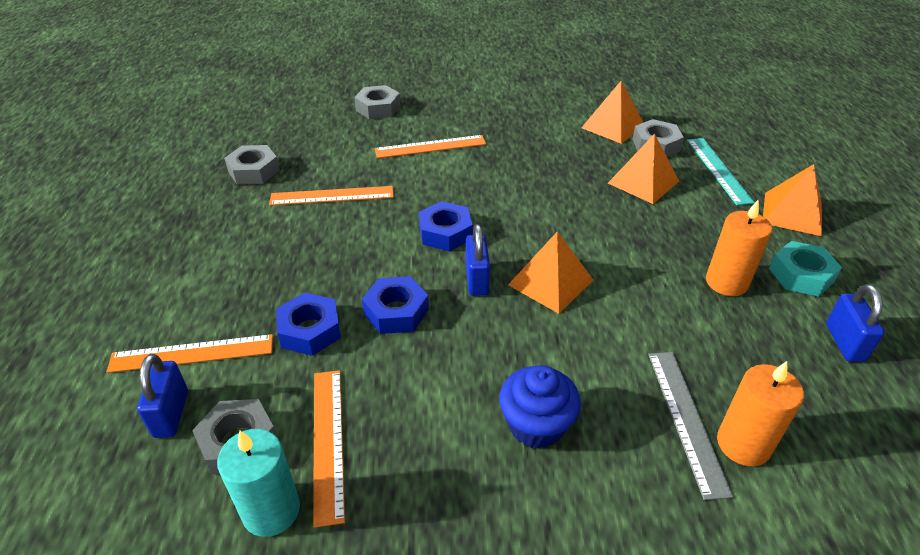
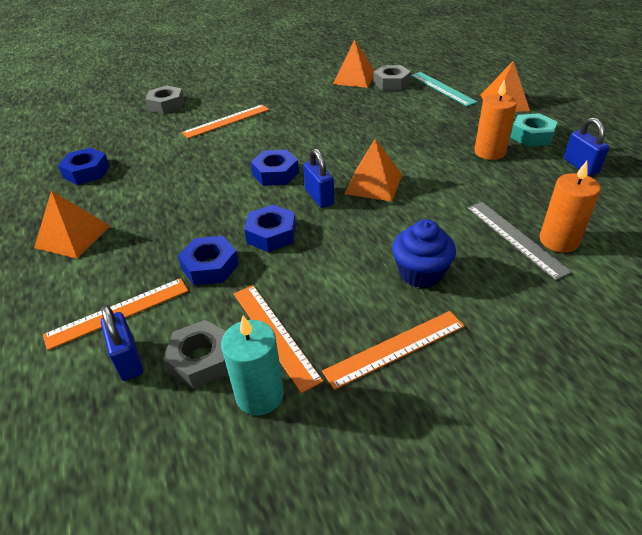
camera: 20 degrees left, 0 degrees up
(254, 171) = (86, 172): grey nut -> blue nut
(332, 196) = (167, 172): orange ruler -> orange ruler (395, 348)
(643, 182) = (397, 107): orange pyramid -> orange pyramid (73, 236)

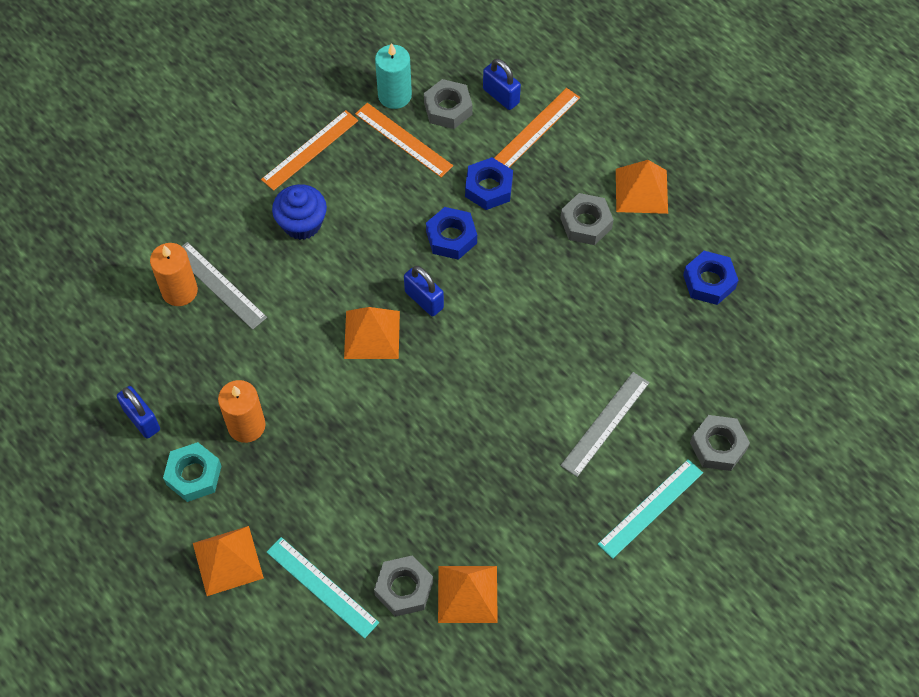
camera: 160 degrees right, 20 degrees up
(143, 222) = (586, 223): none -> grey nut
(226, 121) = (605, 423): orange ruler -> grey ruler
(228, 91) = (650, 508): none -> turquoise ruler
(275, 173) = (488, 328): blue nut -> none

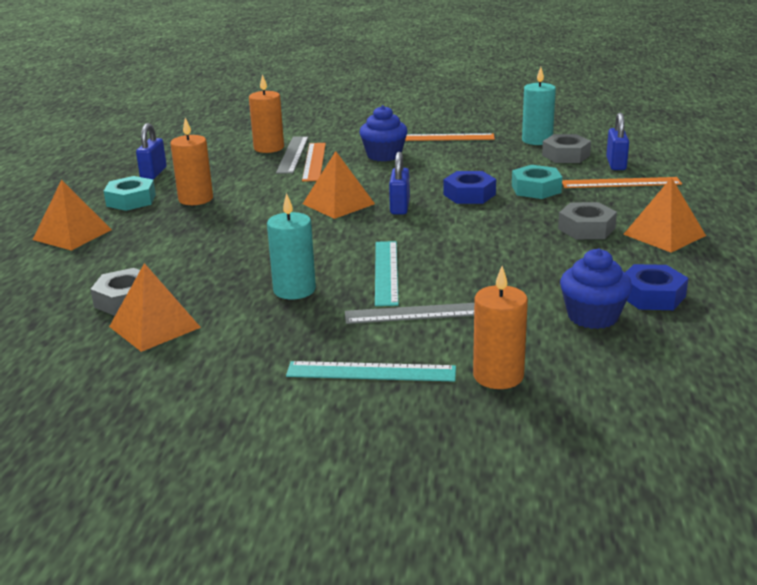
camera: 50 degrees right, 35 degrees down
(322, 587) = (88, 271): turquoise ruler -> turquoise ruler (386, 272)
(403, 140) = (511, 154): orange ruler -> orange ruler (314, 161)
(488, 188) = (536, 189): blue nut -> turquoise nut
(496, 472) = (294, 290): none -> turquoise candle
(701, 336) = (593, 316): none -> blue cupcake
(718, 446) = (498, 376): grey nut -> orange candle

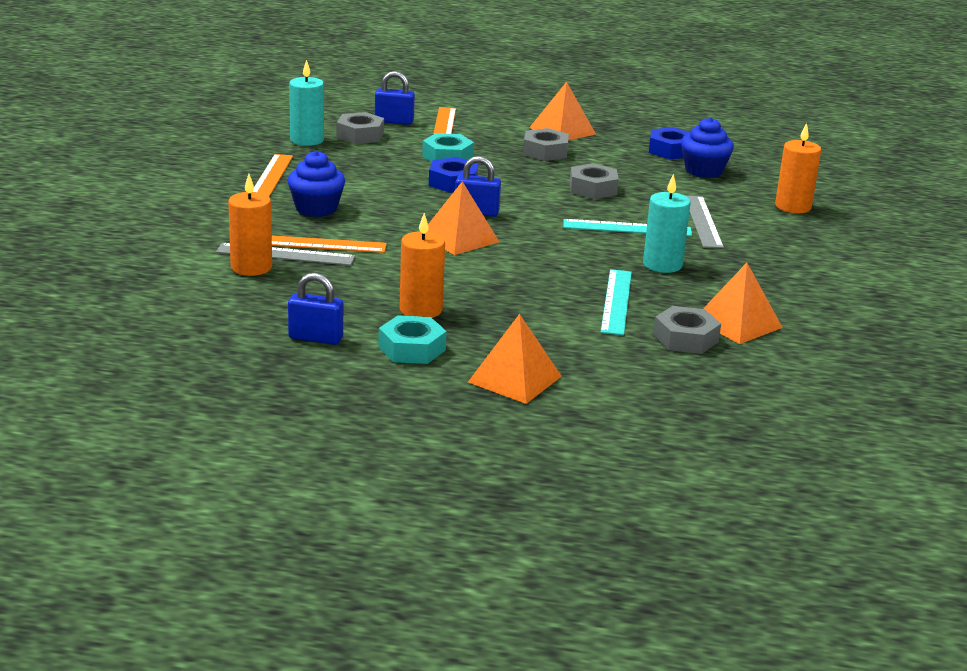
camera: 90 degrees left, 0 degrees up
(371, 372) = (796, 244): turquoise ruler -> turquoise ruler (616, 301)
(490, 254) = (593, 188): none -> grey nut

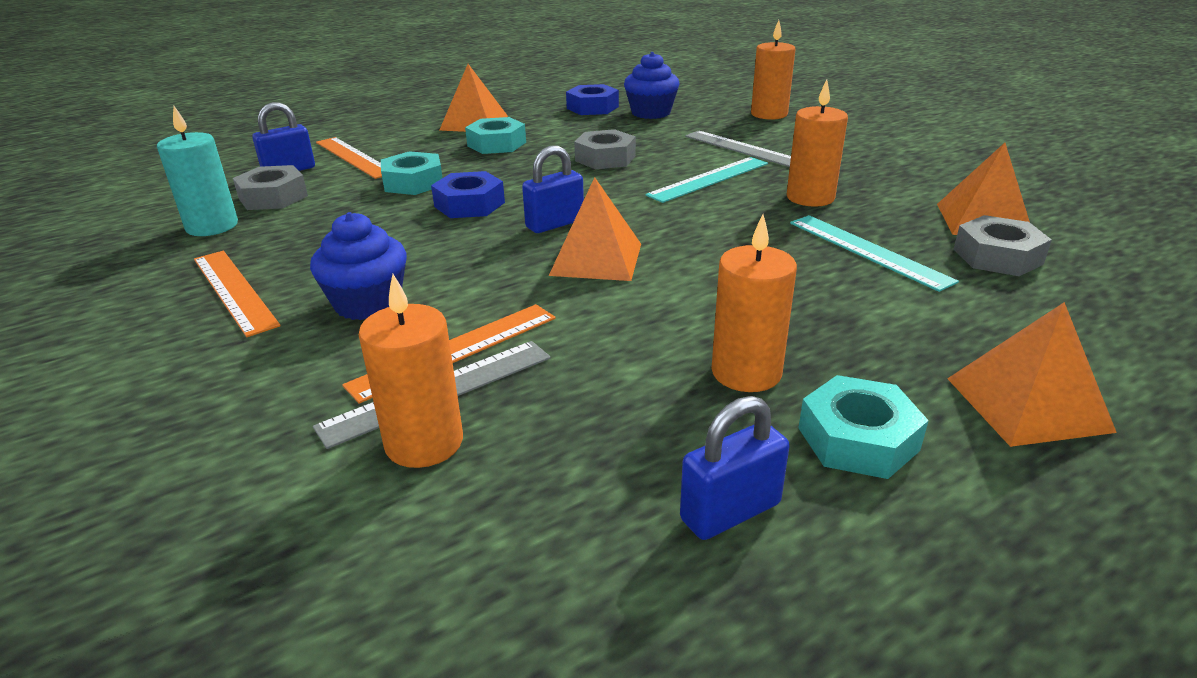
camera: 40 degrees left, 5 degrees up
(545, 152) = (496, 144): grey nut -> turquoise nut
(662, 265) = (810, 198): turquoise candle -> orange candle

